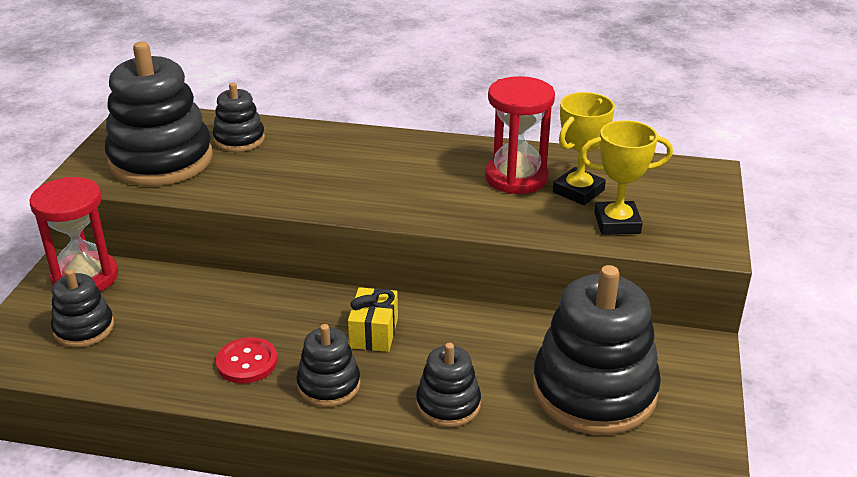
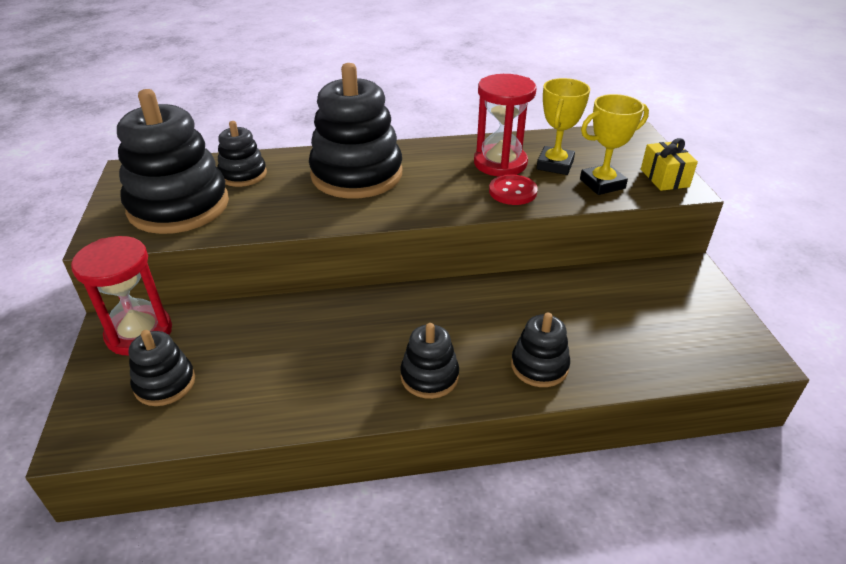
camera: 20 degrees left, 5 degrees up
(247, 362) = (343, 375): red button -> red button (512, 191)
(374, 333) = (438, 319): yellow gift -> yellow gift (664, 178)
(594, 391) = (641, 323): black stacking toy -> black stacking toy (356, 174)

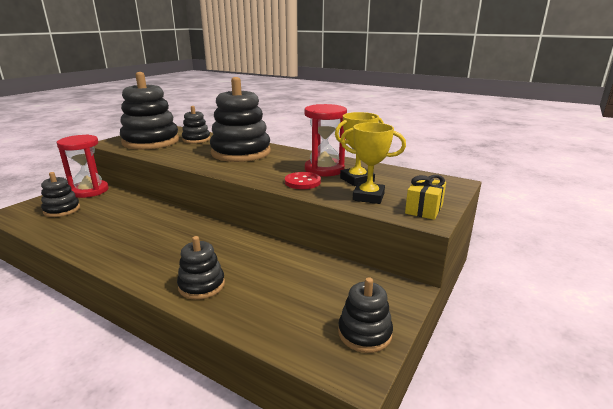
camera: 40 degrees right, 15 degrees down
(429, 376) = (145, 259): black stacking toy -> black stacking toy (364, 333)

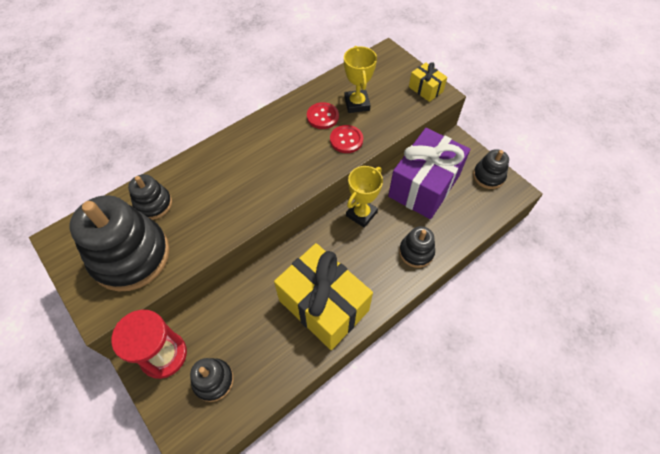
camera: 70 degrees left, 35 degrees up
(127, 241) = (323, 305): none -> yellow gift
(241, 152) = (236, 168): black stacking toy -> none
(307, 276) = (424, 186): none -> purple gift
(324, 169) = (322, 117): red hourglass -> red button
(368, 197) = (394, 110): yellow trophy -> yellow trophy (361, 214)

